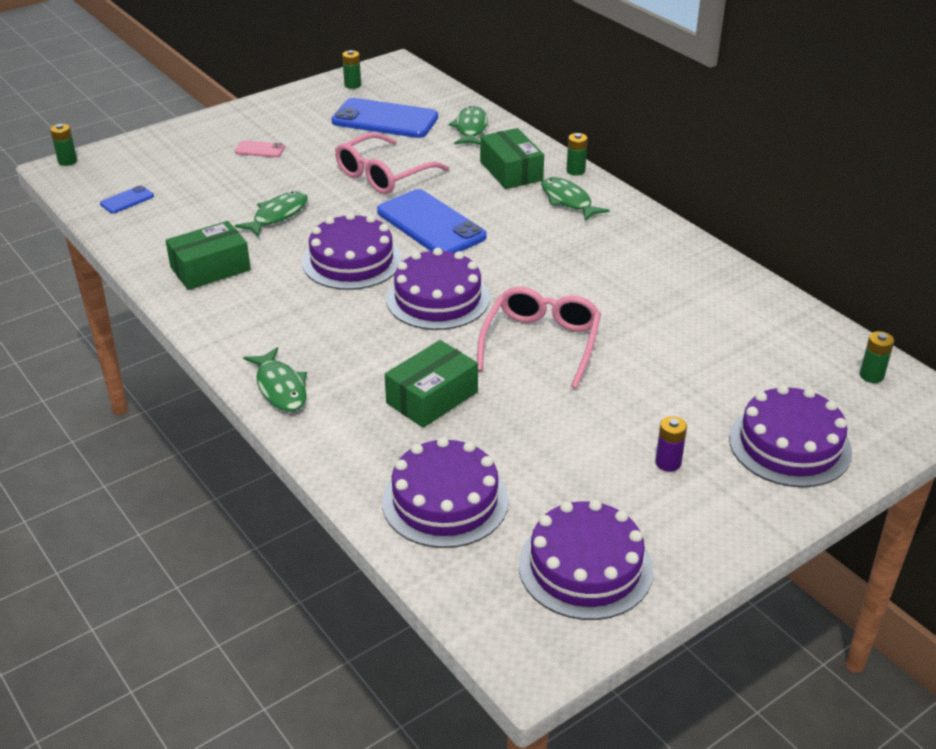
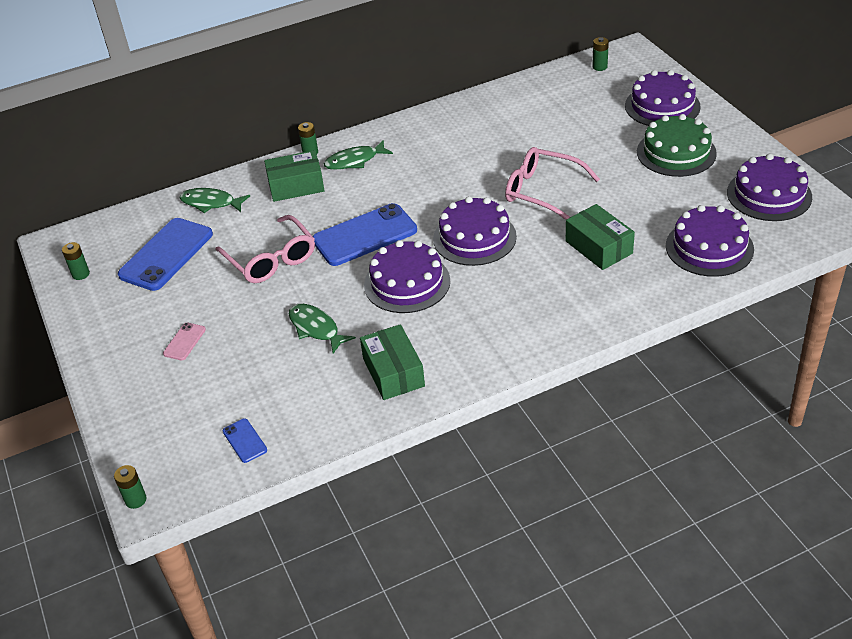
camera: 75 degrees left, 5 degrees up
(280, 387) = (576, 326): green fish -> none
(668, 463) = (676, 152): purple battery -> green cake

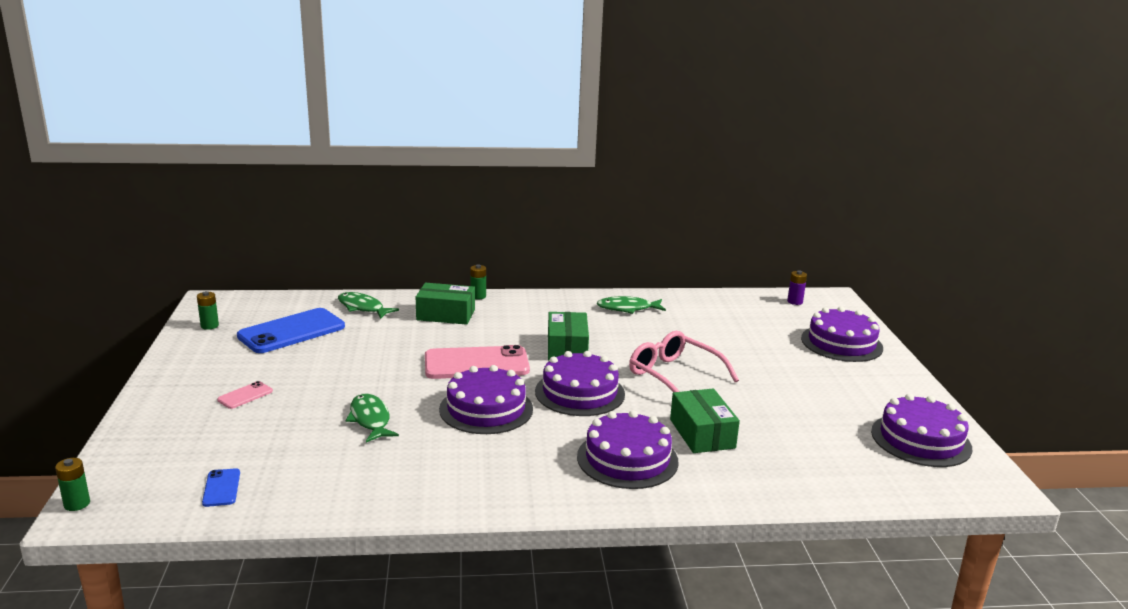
camera: 15 degrees right, 20 degrees down
(271, 259) = (377, 358): pink glasses -> none
(355, 161) = (512, 311): green fish -> green fish (627, 308)
(365, 235) = (476, 364): blue phone -> pink phone
(393, 372) = (412, 476): green box -> green box (567, 348)
(599, 67) = (795, 302): green battery -> purple battery
(676, 152) = (835, 381): green cake -> none
(709, 247) = (825, 466): purple cake -> purple cake (627, 459)

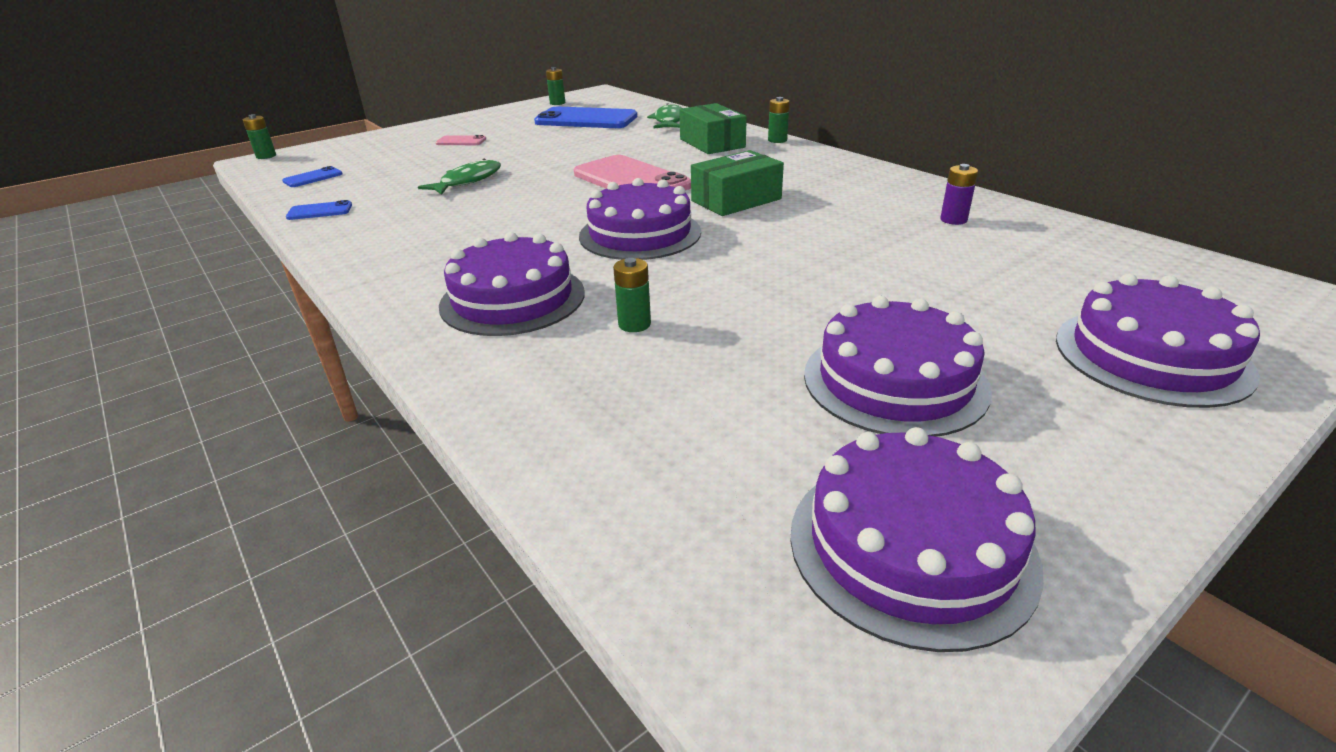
camera: 60 degrees right, 10 degrees up
(337, 499) = (320, 211): none -> blue phone
(486, 409) = (543, 209): purple cake -> purple cake (894, 381)
(627, 308) = (901, 196): green fish -> none
(674, 376) = (770, 266): pink glasses -> none
(702, 433) = (634, 324): green box -> green battery
(795, 302) = (1207, 278): purple battery -> purple battery (953, 220)

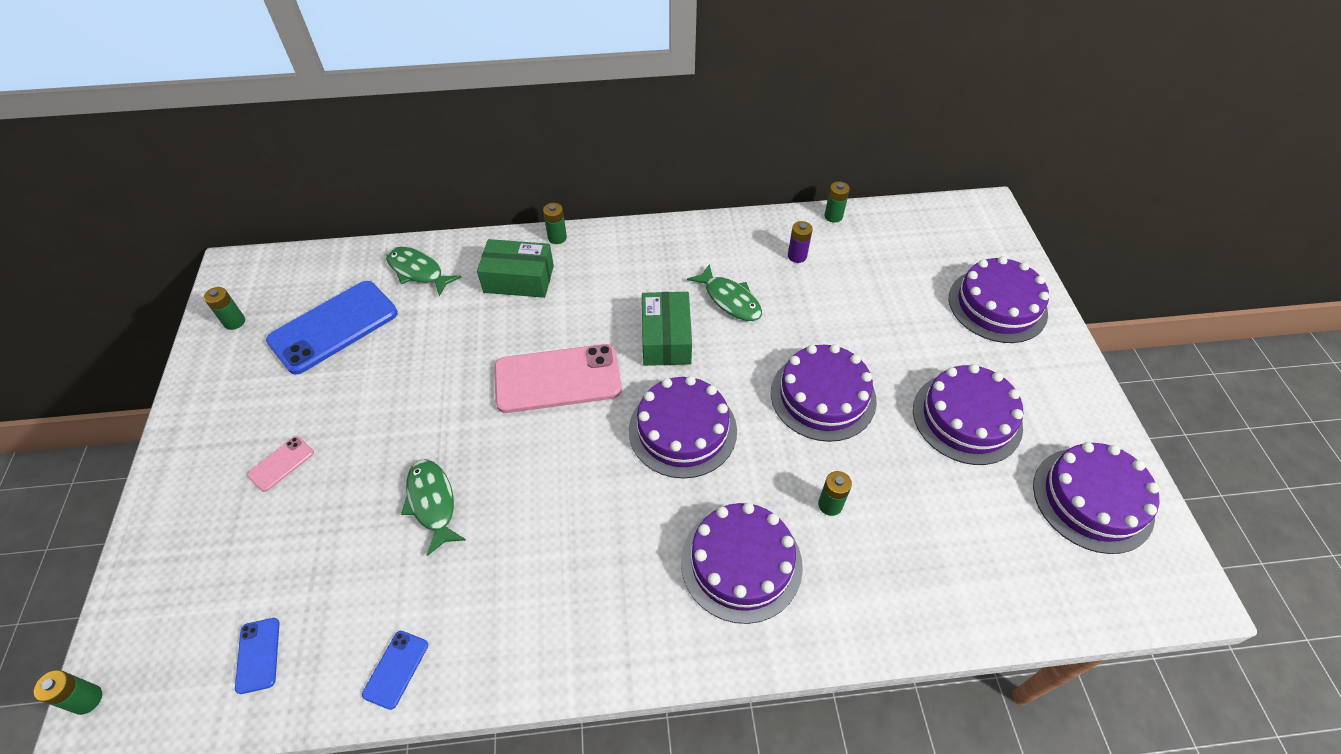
camera: 60 degrees left, 20 degrees up
(780, 282) = (823, 396): none -> purple cake
(831, 209) = (730, 300): none -> green fish
(1055, 220) = (833, 216): none -> green battery

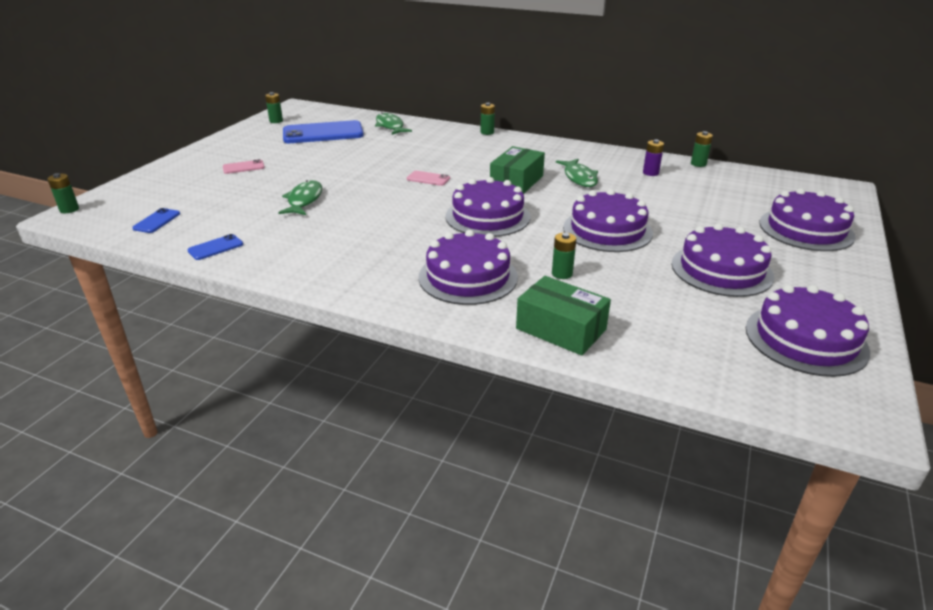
camera: 30 degrees right, 20 degrees down
(519, 279) = (446, 141): green box -> green box (561, 329)
(557, 379) = (428, 179): pink phone -> pink phone, size x0.45

